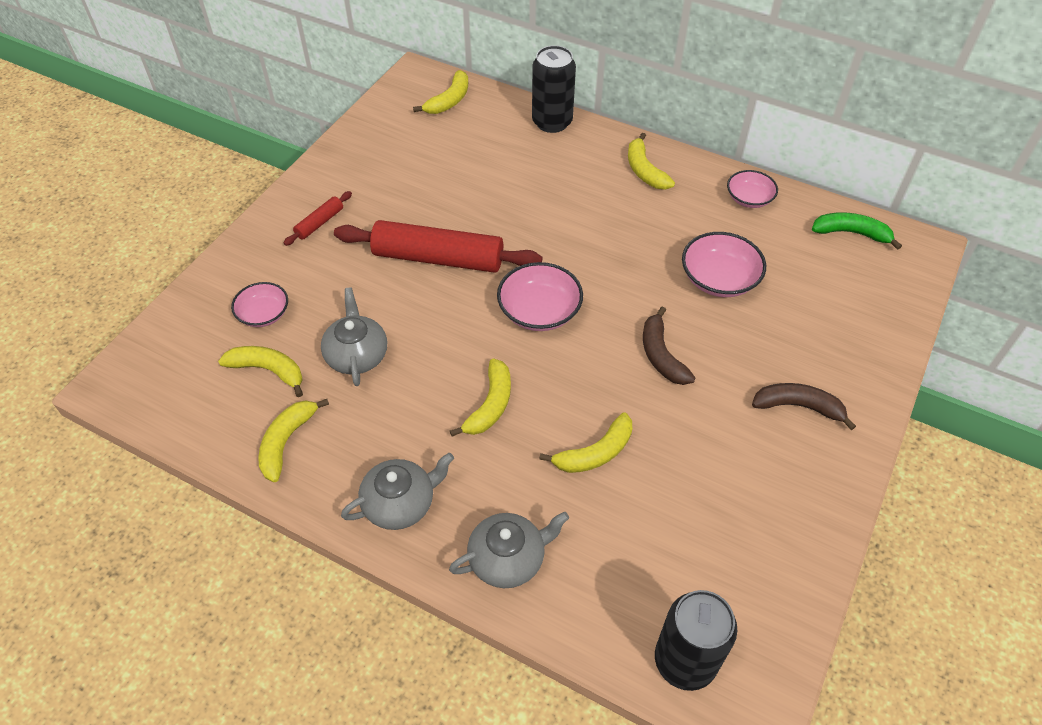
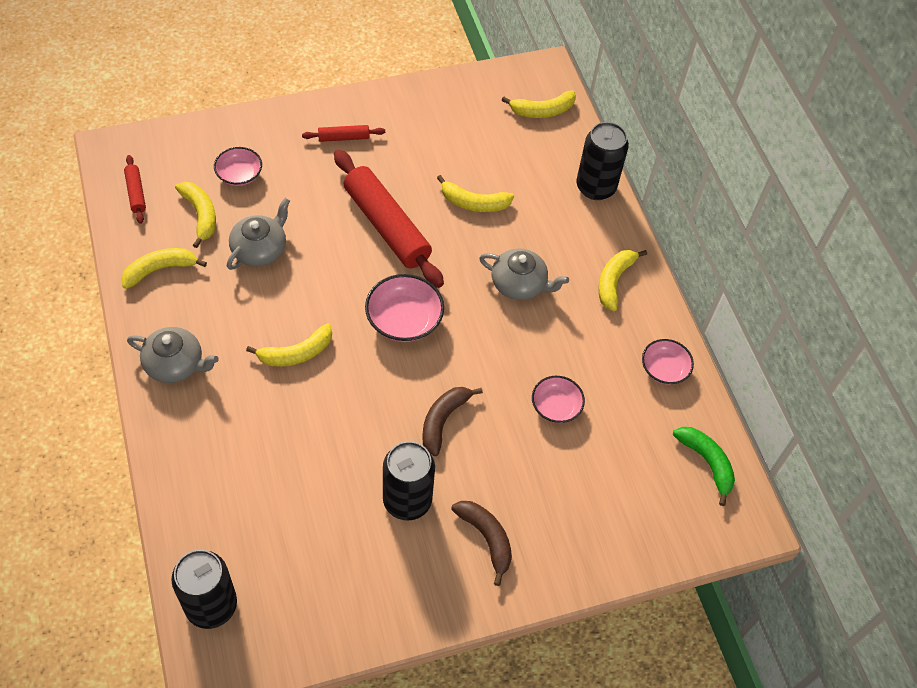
camera: 40 degrees right, 5 degrees up
(182, 400) = (136, 193): none -> red rolling pin
(508, 558) = (192, 453): grey teapot -> grey teapot (519, 284)
(595, 453) = (319, 441): yellow banana -> yellow banana (474, 203)
(713, 433) = (407, 500): none -> black can
(719, 279) = (556, 406): pink bowl -> pink bowl, size x0.65

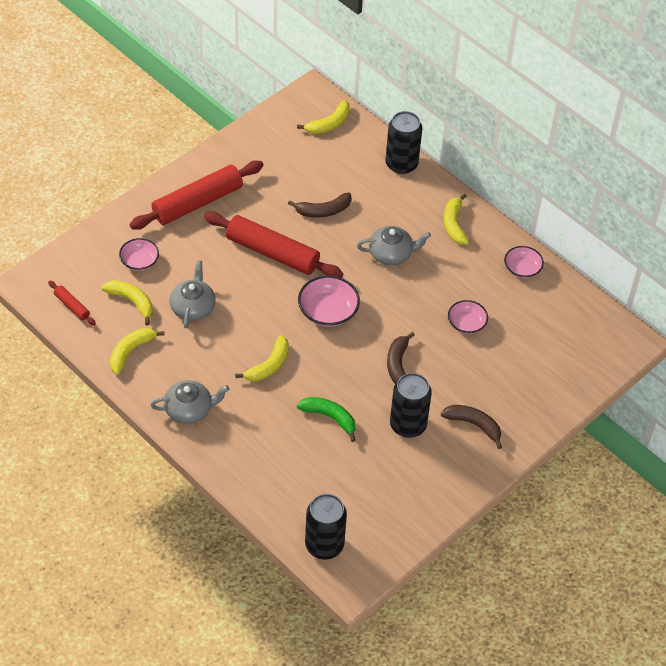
camera: 25 degrees left, 5 degrees down
(344, 138) = (197, 202): red rolling pin -> red rolling pin, size x2.22
(474, 203) = (323, 210): yellow banana -> brown banana
(706, 463) = (584, 316): green banana -> green banana (330, 418)

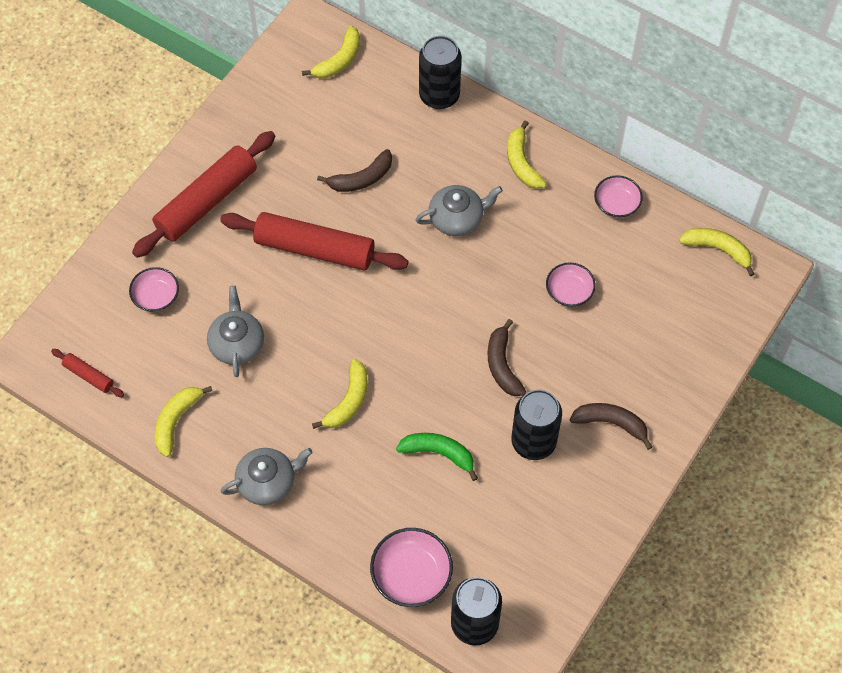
camera: 10 degrees left, 10 degrees up
(132, 301) = (160, 353): yellow banana -> yellow banana (717, 249)
(328, 311) = (401, 312): pink bowl -> pink bowl (411, 574)

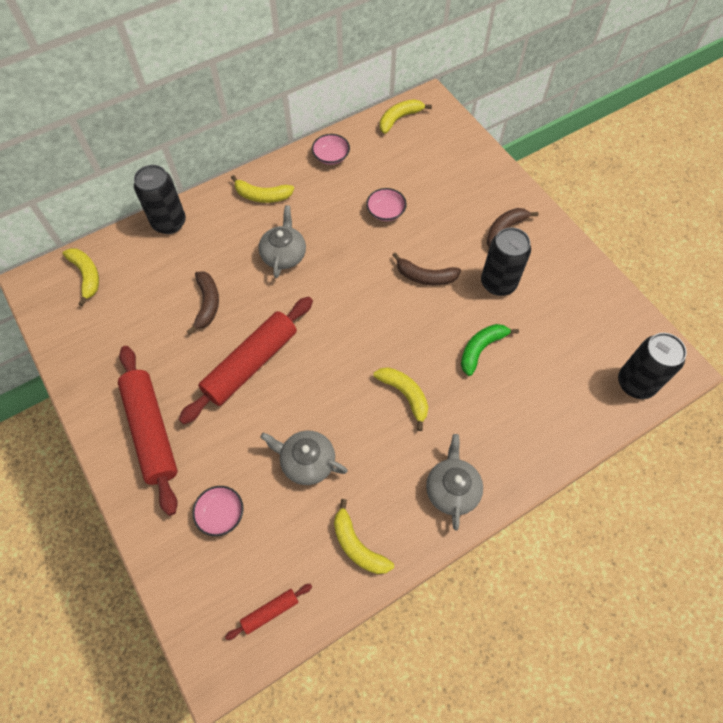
camera: 65 degrees left, 0 degrees up
(411, 574) = (579, 411): pink bowl -> none

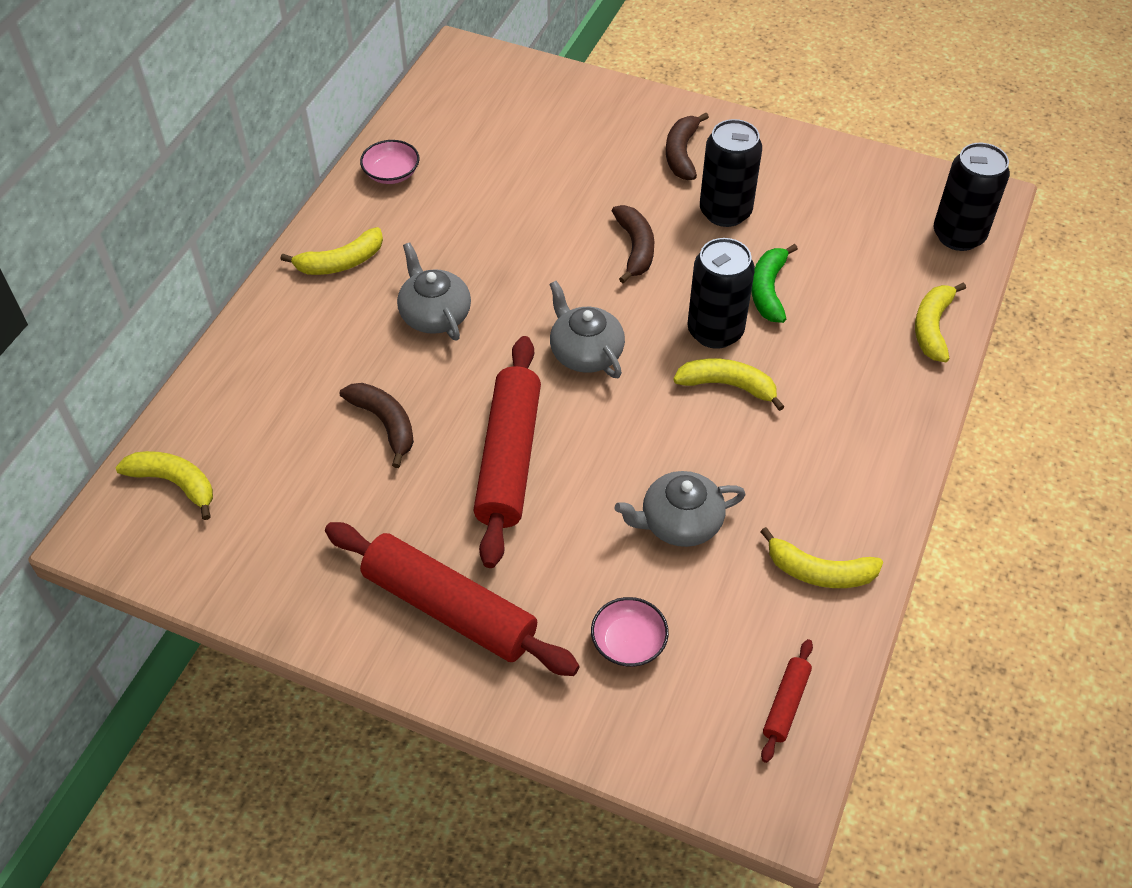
camera: 35 degrees left, 10 degrees down
(169, 223) = (237, 358): black can -> black can (715, 331)
(386, 211) = (521, 202): pink bowl -> none
(399, 119) = (441, 90): yellow banana -> yellow banana (932, 327)
(425, 276) = (635, 248): brown banana -> brown banana turned 75 degrees counterclockwise
(452, 489) = (868, 450): grey teapot -> grey teapot (585, 352)

